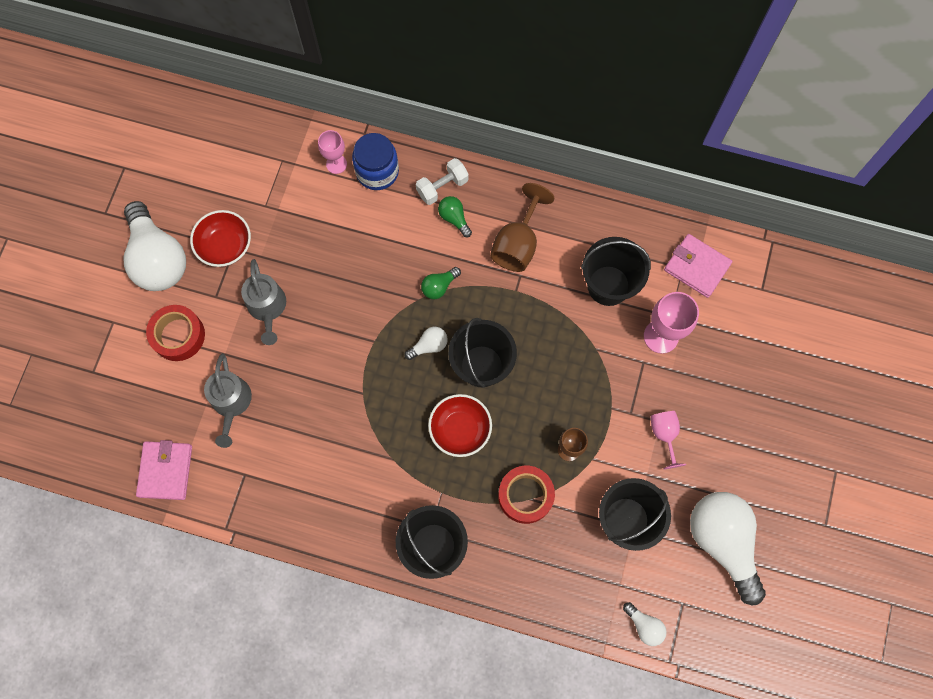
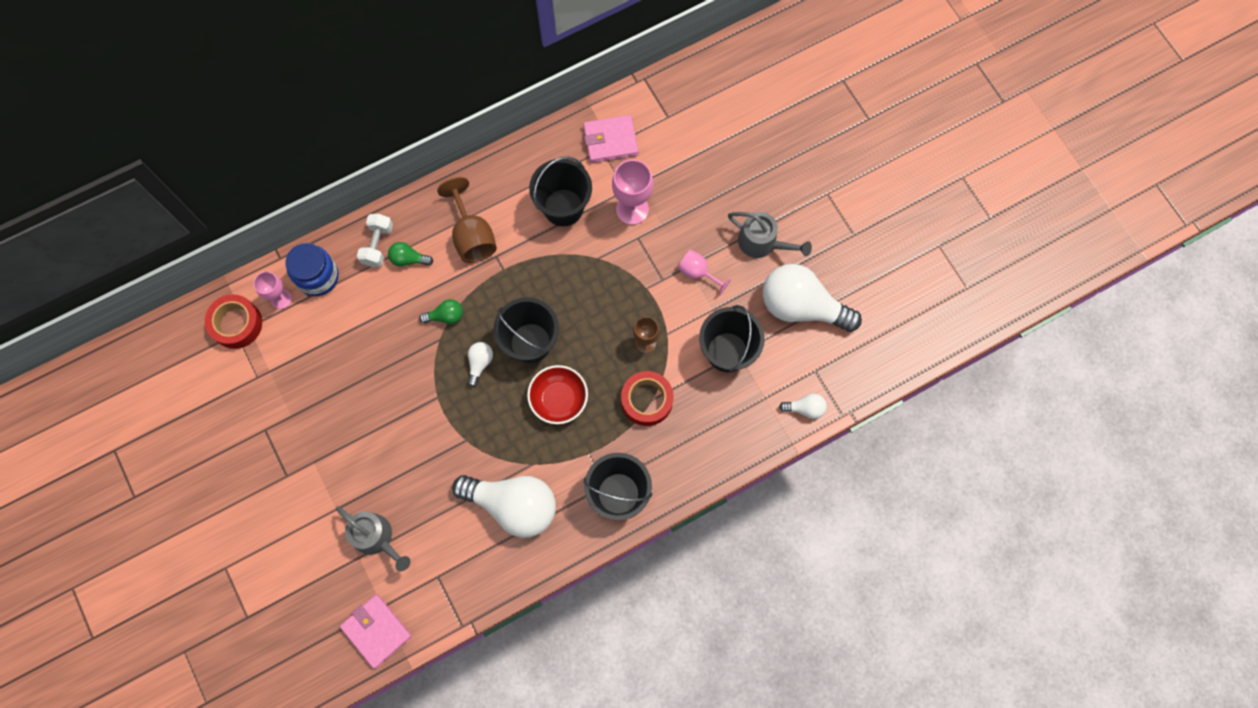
camera: 45 degrees left, 0 degrees up
(158, 258) = (212, 490): white light bulb -> white light bulb (513, 505)
(178, 335) = (286, 529): red tape -> red tape (236, 324)
(225, 246) = (256, 433): red bowl -> none
(267, 308) = (335, 447): grey watering can -> grey watering can (762, 243)
(439, 286) = (446, 316): green light bulb -> green light bulb turned 105 degrees counterclockwise

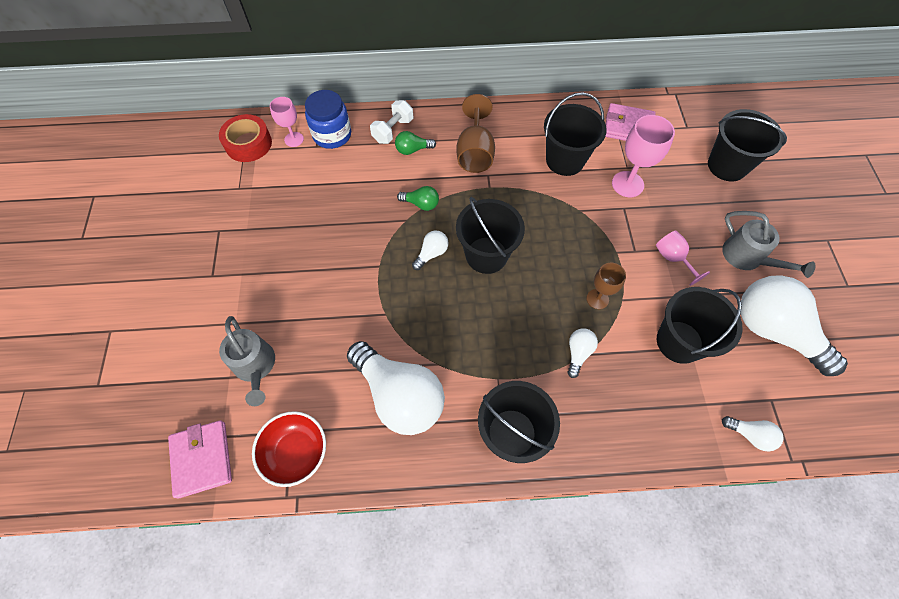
camera: 25 degrees right, 10 degrees down
(408, 259) = (413, 150): green light bulb -> green light bulb turned 45 degrees counterclockwise
(559, 399) = (490, 315): red bowl -> red bowl (296, 452)
(647, 400) = (578, 353): red tape -> white light bulb
(718, 148) = (727, 166): none -> black bucket

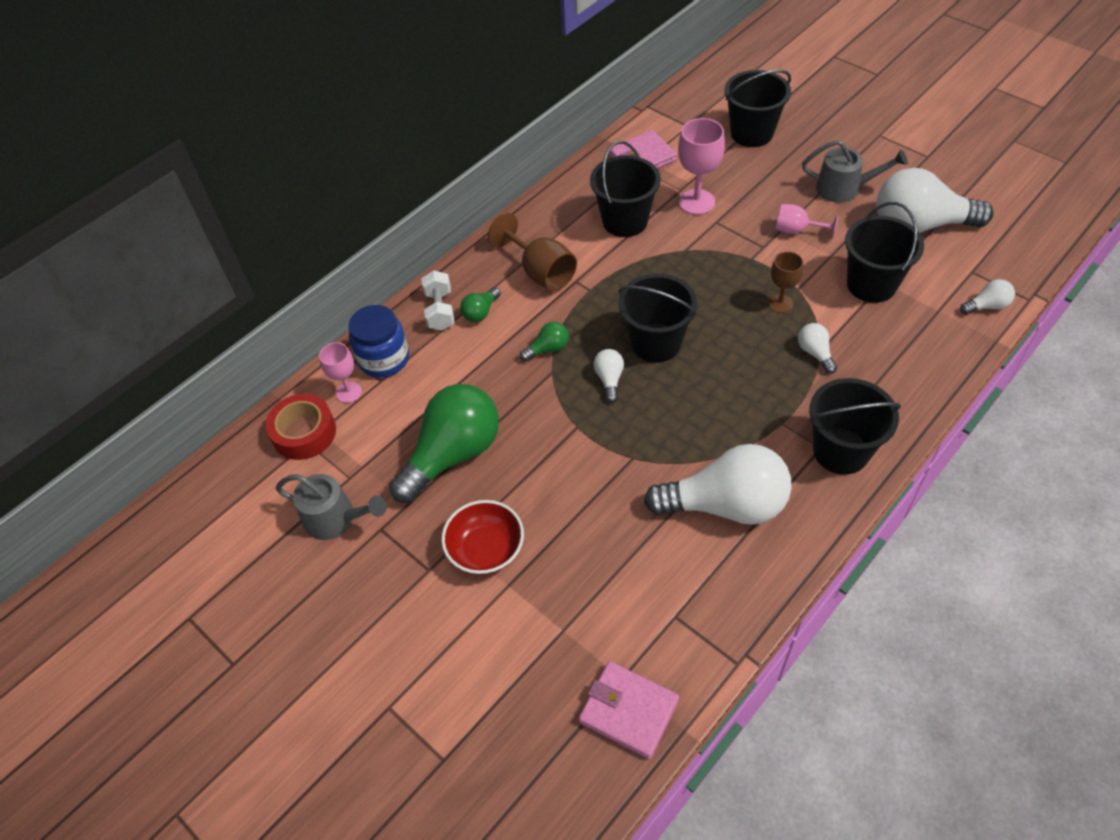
camera: 40 degrees left, 10 degrees down
(255, 367) = (576, 599): grey watering can -> grey watering can (336, 519)
(296, 452) = (700, 625): red bowl -> red bowl (486, 550)
(299, 221) = (453, 454): none -> green light bulb

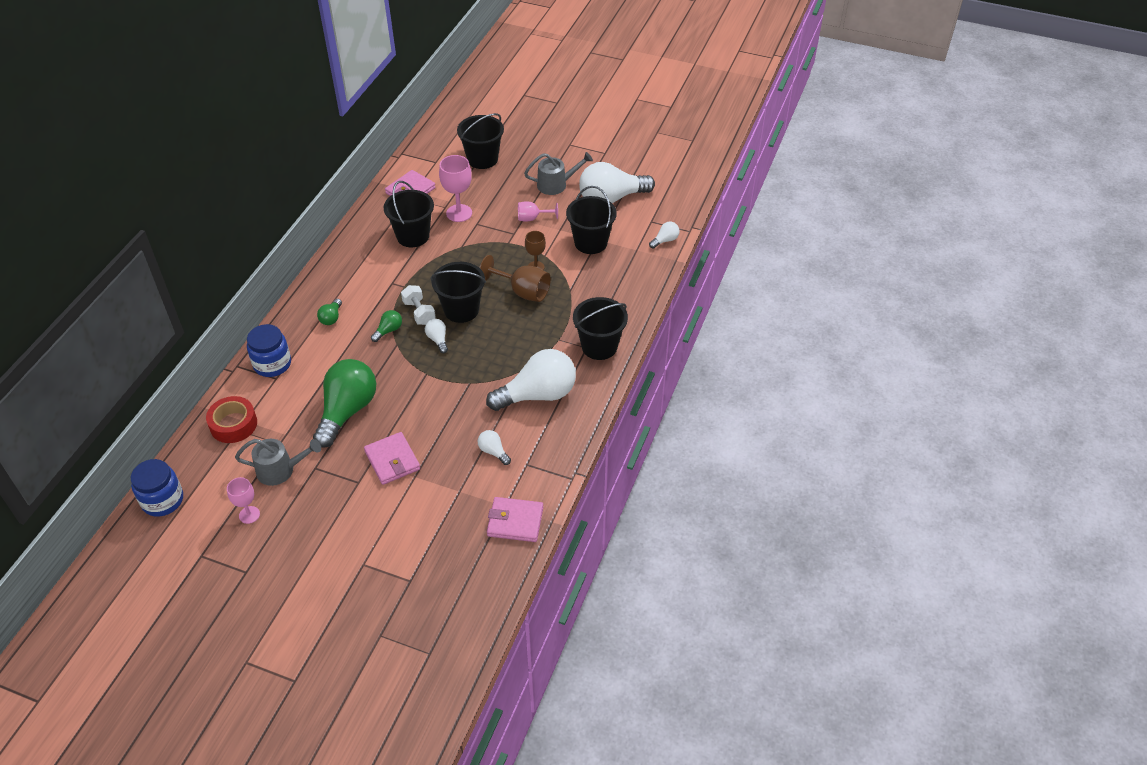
camera: 25 degrees left, 5 degrees down
(177, 518) = (162, 500): none -> blue jar
(349, 392) = (255, 391): pink goblet -> pink goblet (249, 515)
(440, 310) = (301, 323): white dumbbell -> white dumbbell (419, 312)
(486, 550) = (392, 460): red bowl -> pink wallet
(541, 272) = (365, 282): brown goblet -> brown goblet (522, 292)
(815, 353) = (567, 293): white light bulb -> white light bulb (493, 452)

